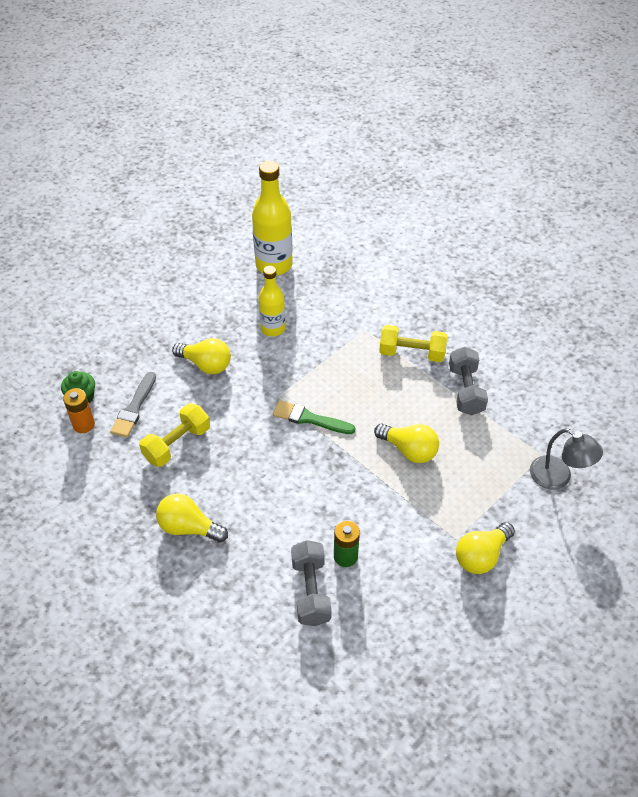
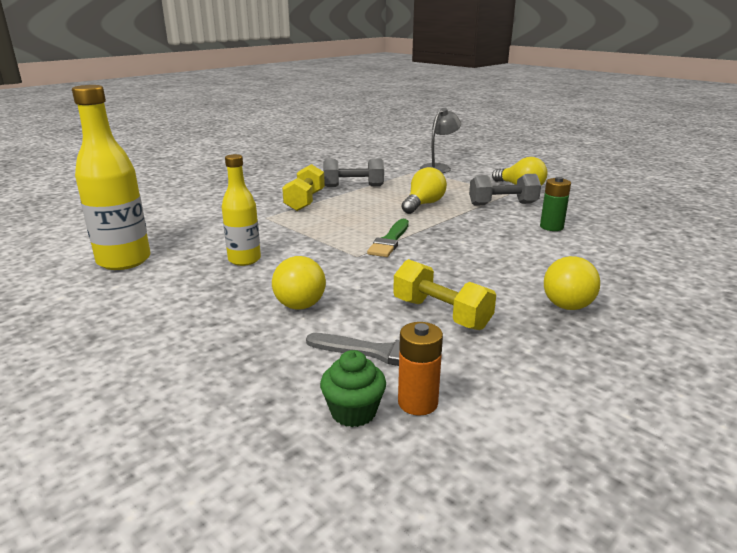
camera: 90 degrees left, 25 degrees down
(206, 364) = (297, 299): yellow light bulb -> yellow light bulb turned 135 degrees clockwise
(310, 591) = (599, 240): grey dumbbell -> grey dumbbell (503, 204)

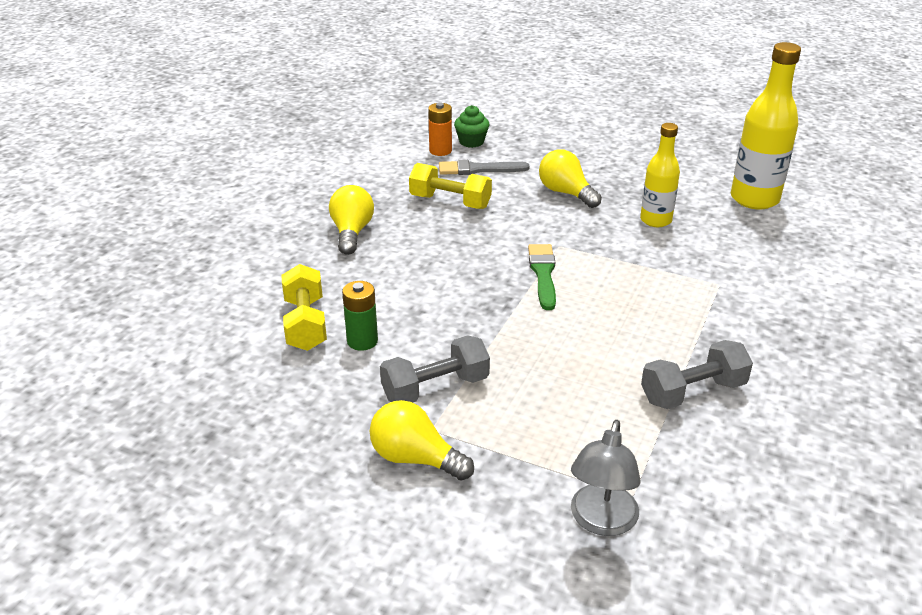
camera: 160 degrees right, 10 degrees up
(305, 201) = (715, 330): yellow dumbbell -> yellow dumbbell (306, 324)
(423, 204) = (550, 360): yellow light bulb -> none

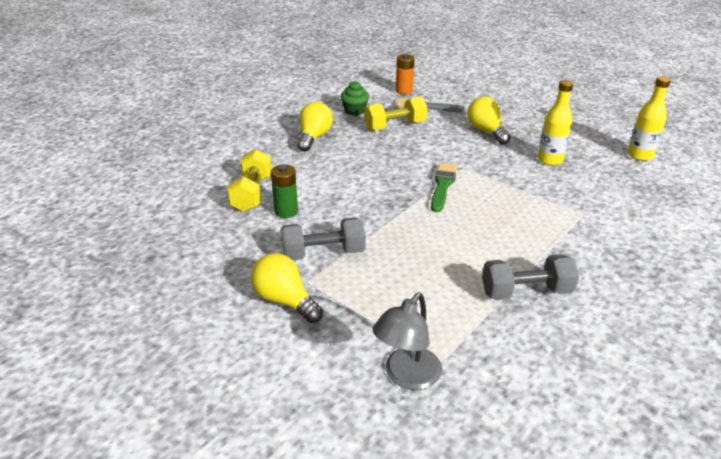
camera: 15 degrees right, 0 degrees up
(450, 202) = (395, 126): yellow dumbbell -> yellow dumbbell turned 60 degrees counterclockwise
(471, 142) = (429, 88): green cupcake -> green cupcake (354, 111)
(754, 199) = (640, 155): yellow bottle -> yellow bottle, size x0.63

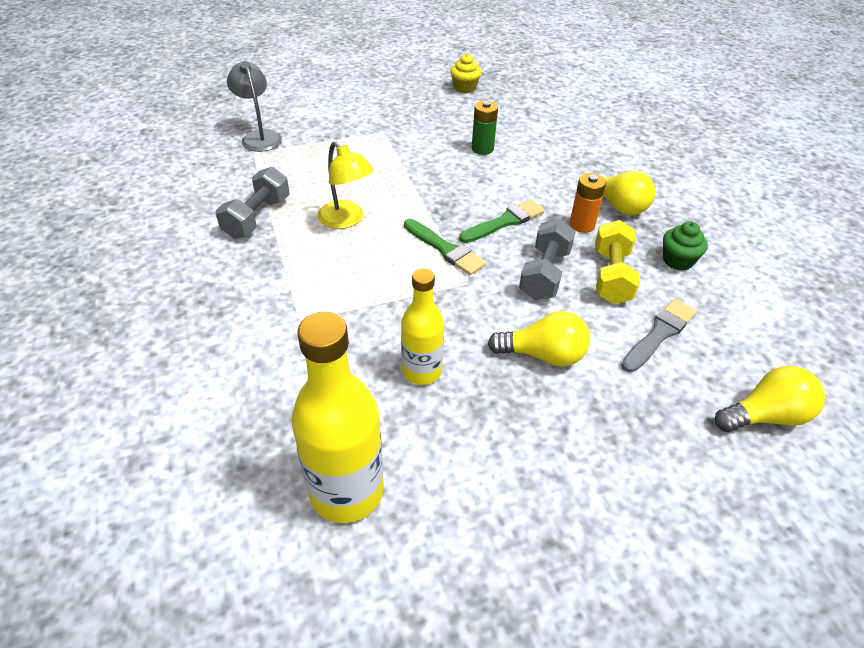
camera: 120 degrees right, 10 degrees up
(157, 263) = (464, 88): none -> yellow cupcake
(252, 193) = (526, 141): yellow dumbbell -> none
(285, 300) = (374, 119): yellow light bulb -> yellow light bulb (765, 416)
(323, 253) = (408, 148): grey dumbbell -> grey dumbbell (545, 274)
(383, 172) = (504, 222): none -> green brush
(404, 91) = (732, 337): orange battery -> orange battery (582, 225)
(467, 241) = (346, 220): none -> yellow lamp
(640, 155) = (347, 491): yellow bottle -> yellow bottle, size x1.59

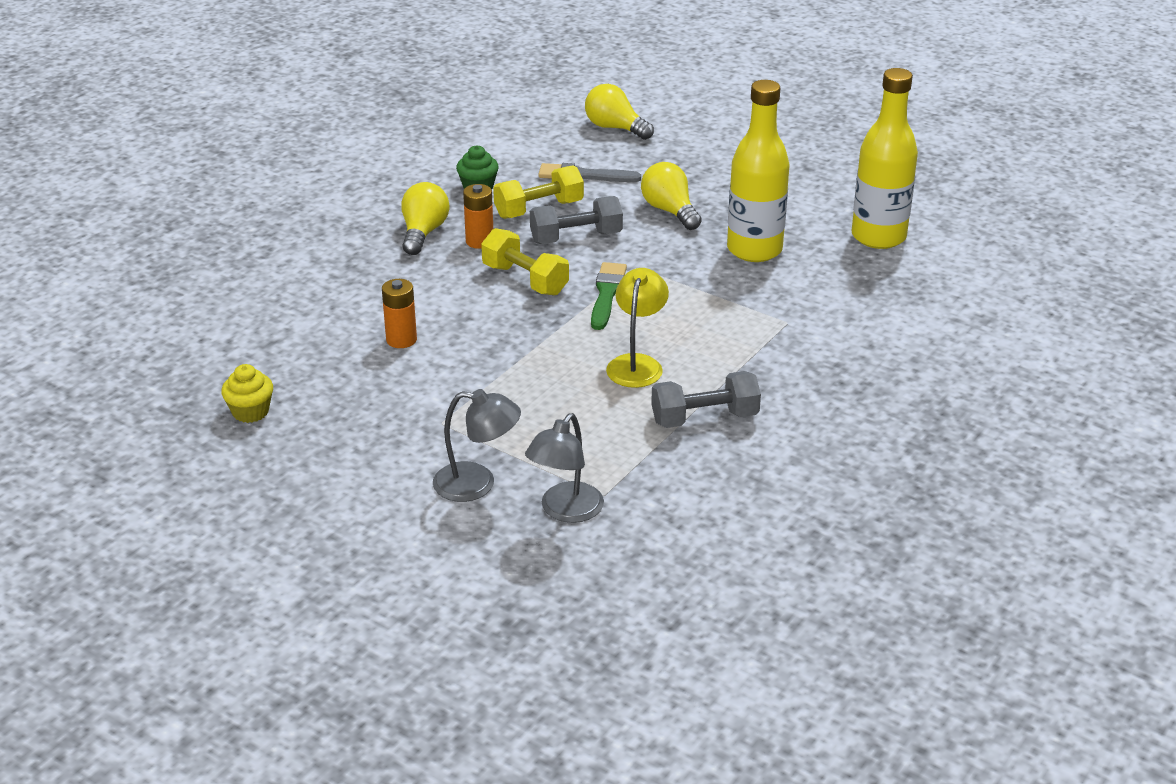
camera: 125 degrees left, 10 degrees down
(318, 122) = (477, 484): none -> grey lamp
(422, 371) = (754, 250): yellow bottle -> yellow bottle, size x1.59
(482, 149) = (401, 340): green battery -> orange battery
(504, 222) = (525, 280): green brush -> yellow dumbbell

